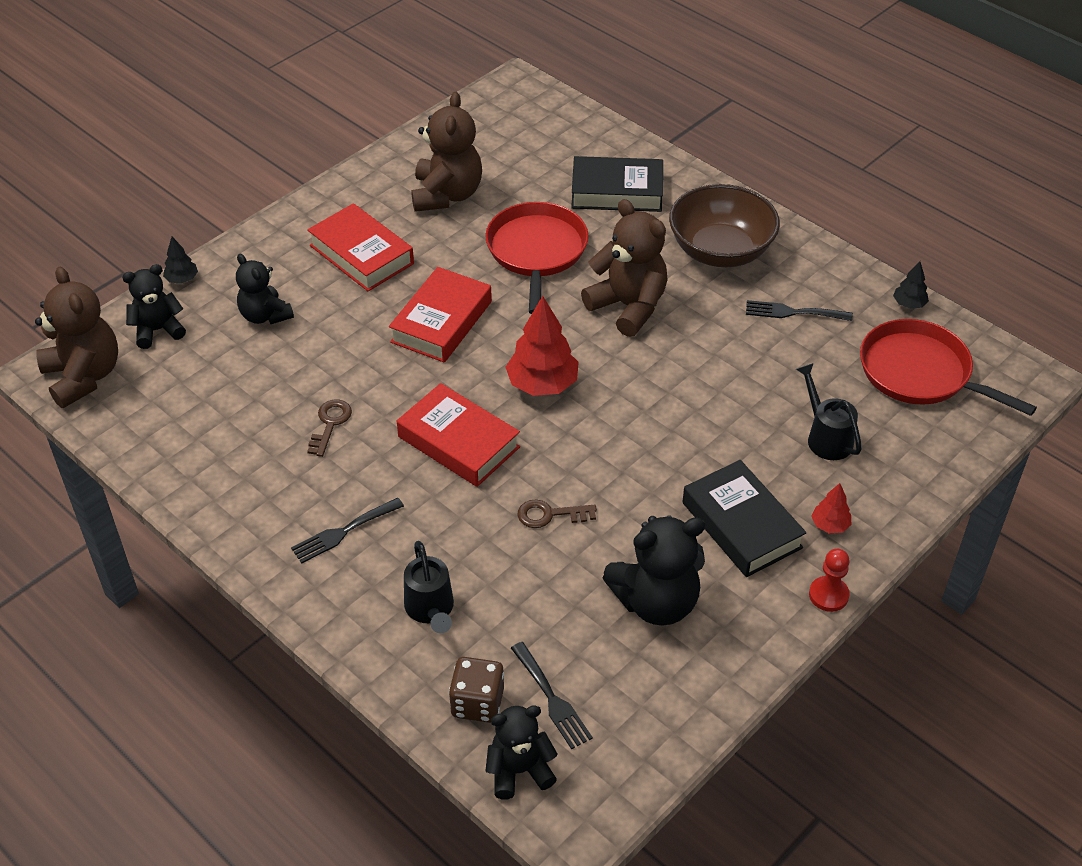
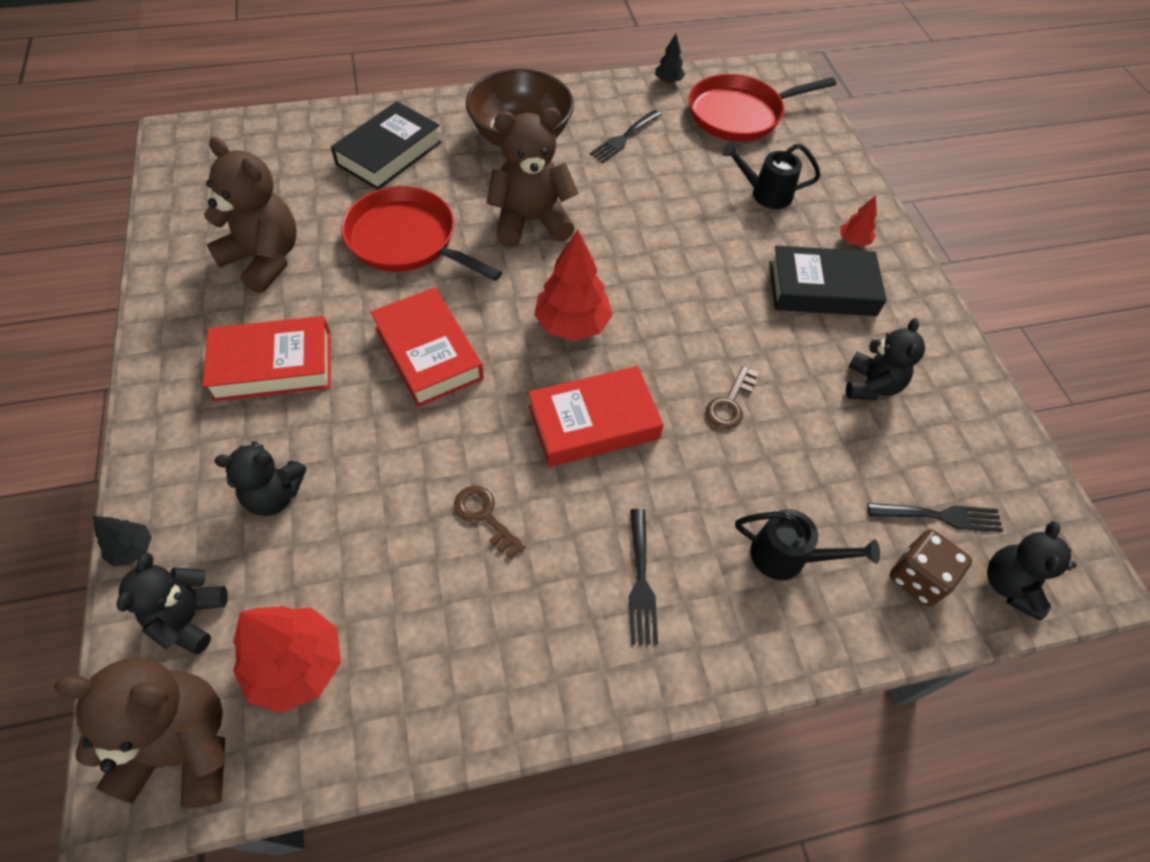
camera: 60 degrees left, 10 degrees up
(161, 394) = (296, 665): none -> red tree
(656, 602) = (871, 385): black teddy bear -> black teddy bear, size x0.64
(828, 595) = (921, 280): red pawn -> none

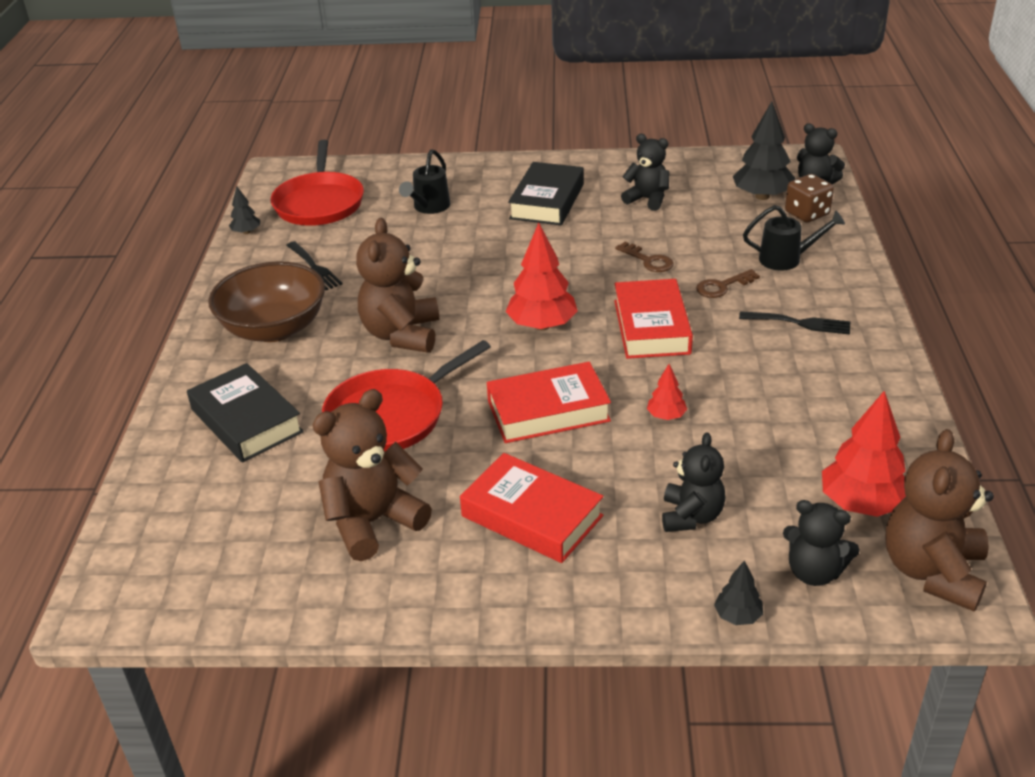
camera: 70 degrees left, 20 degrees down
(273, 365) = (532, 516): red book -> red book turned 60 degrees counterclockwise
(485, 517) = (733, 392): brown key -> brown key (722, 286)
(787, 557) = (786, 259): black watering can -> black watering can turned 60 degrees clockwise
(853, 241) = (502, 179): red tree -> red tree (666, 416)
(940, 516) = (762, 196): black fork -> black tree

